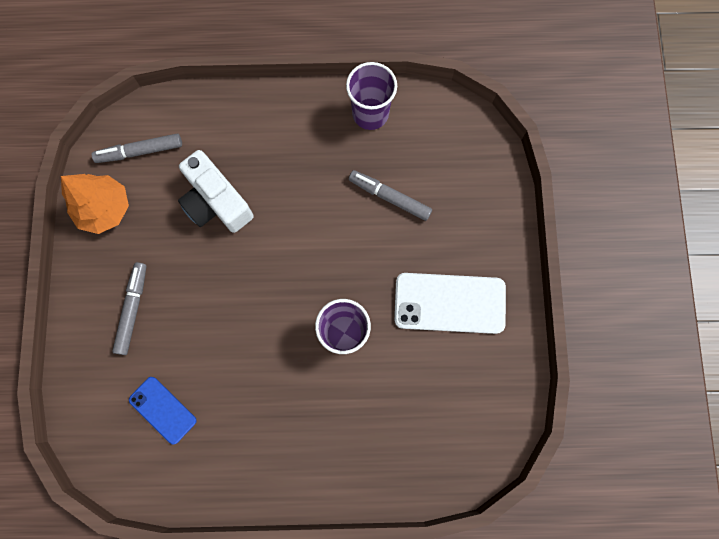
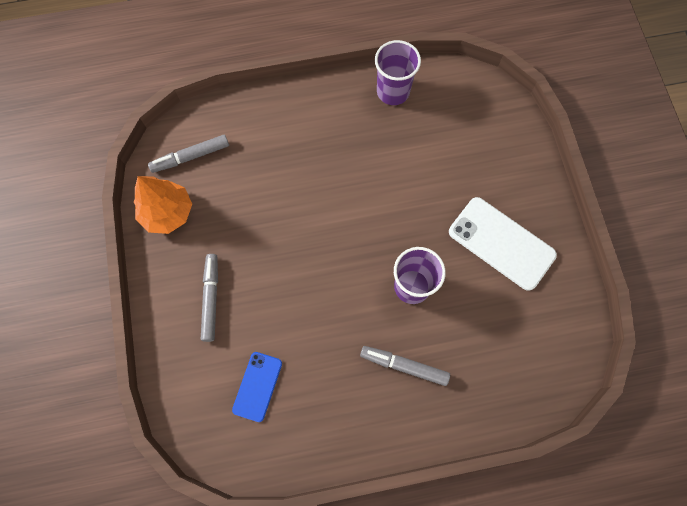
camera: 10 degrees left, 5 degrees down
(162, 410) = (257, 386): blue phone -> blue phone turned 75 degrees clockwise
(216, 202) = (270, 190): white camera -> none
(389, 197) = (426, 160): grey marker -> grey marker (404, 366)
(449, 303) = (501, 243): white phone -> white phone turned 45 degrees clockwise

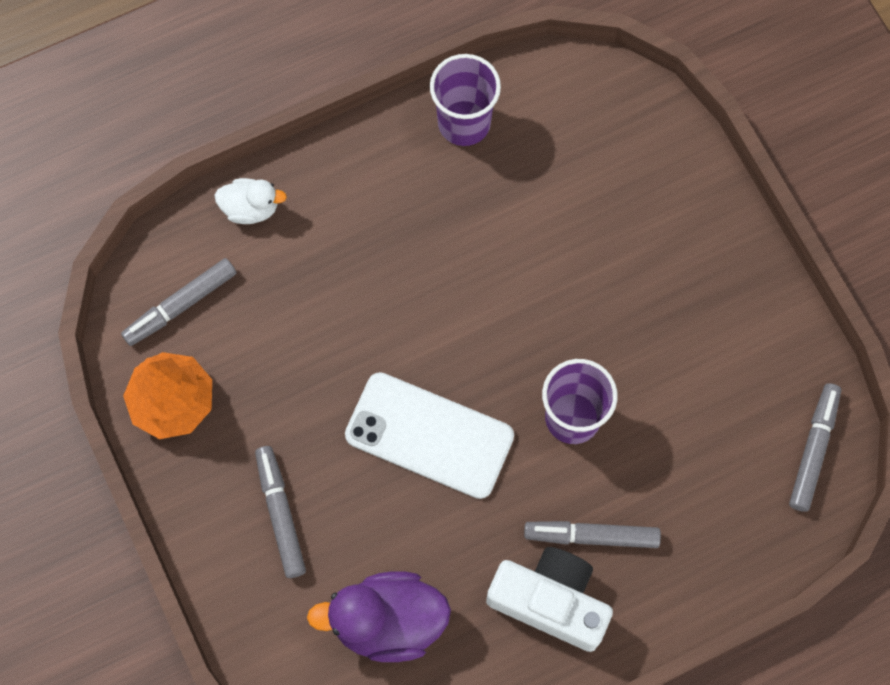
camera: 15 degrees left, 0 degrees up
(250, 110) = (251, 208): none -> white duck
(257, 386) = (388, 622): blue phone -> purple duck
(366, 401) = (550, 601): none -> white camera
(501, 243) = (687, 319): white phone -> white phone (429, 436)
(564, 348) = (813, 449): none -> grey marker

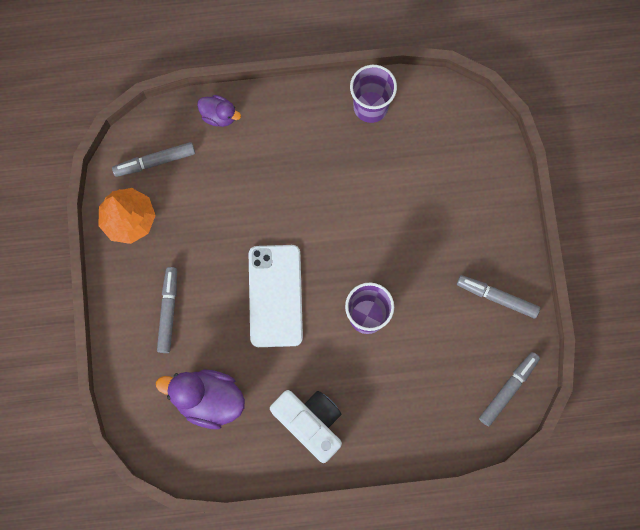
camera: 20 degrees right, 5 degrees up
(251, 208) = (219, 115): white duck -> purple duck
(429, 436) = (275, 296): white phone -> white phone turned 45 degrees clockwise
(591, 536) = (350, 393): grey marker -> grey marker (497, 297)

